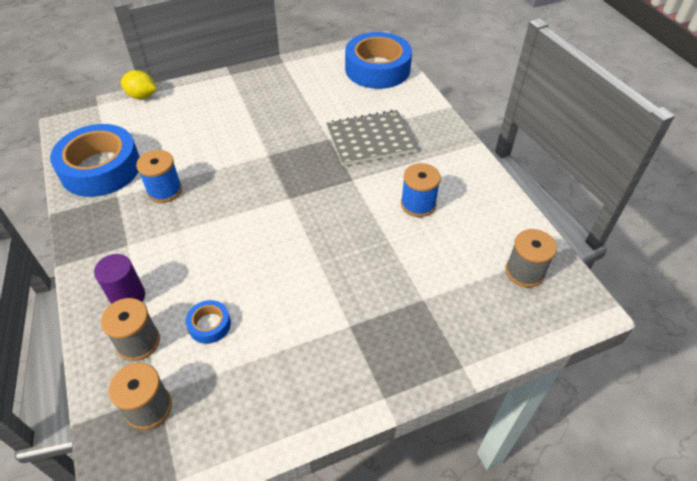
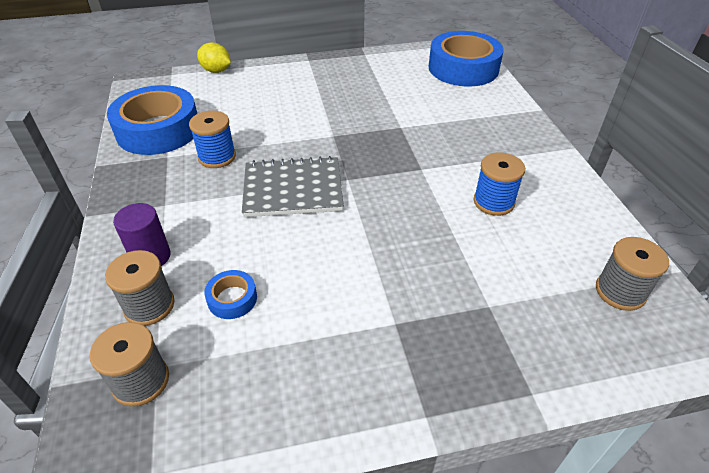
camera: 10 degrees right, 5 degrees down
(370, 139) = (447, 132): grey notebook -> grey notebook (293, 189)

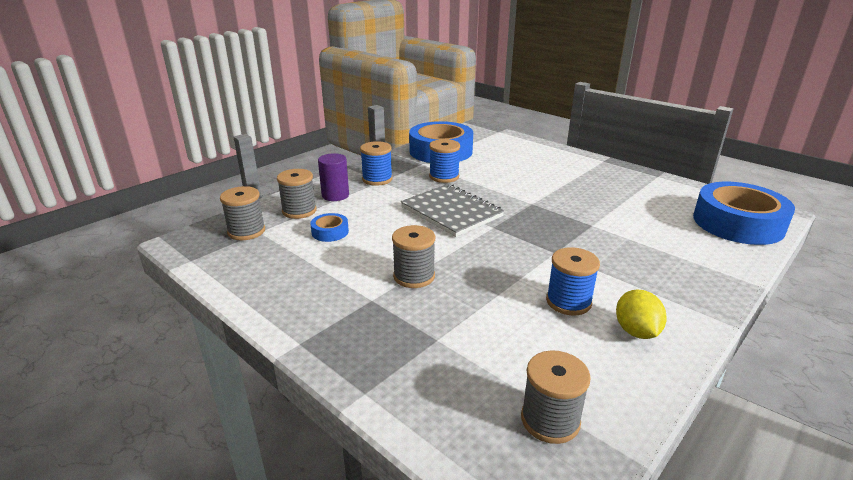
camera: 55 degrees right, 15 degrees down
(157, 205) = (377, 179): none -> blue spool
(216, 71) = (527, 140): yellow lemon -> yellow lemon (636, 331)
(382, 273) = (414, 276): none -> grey spool

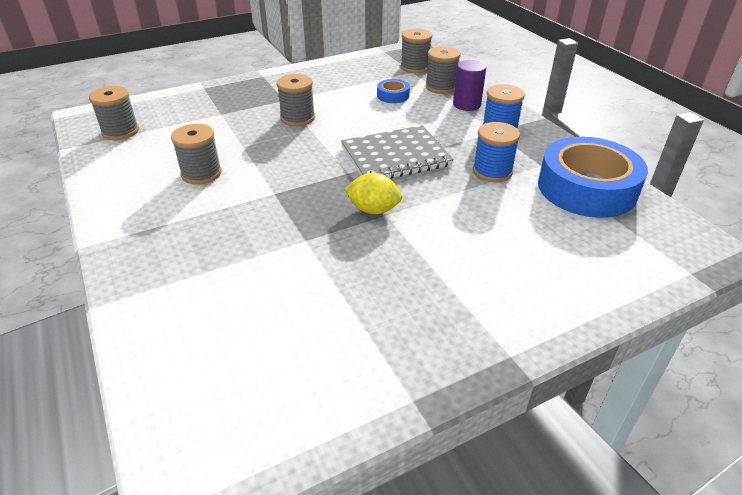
camera: 110 degrees right, 10 degrees up
(568, 302) = (201, 174): blue spool -> grey spool
(636, 331) = (138, 191): yellow lemon -> yellow lemon (373, 210)
(737, 223) = (203, 393): blue tape -> none

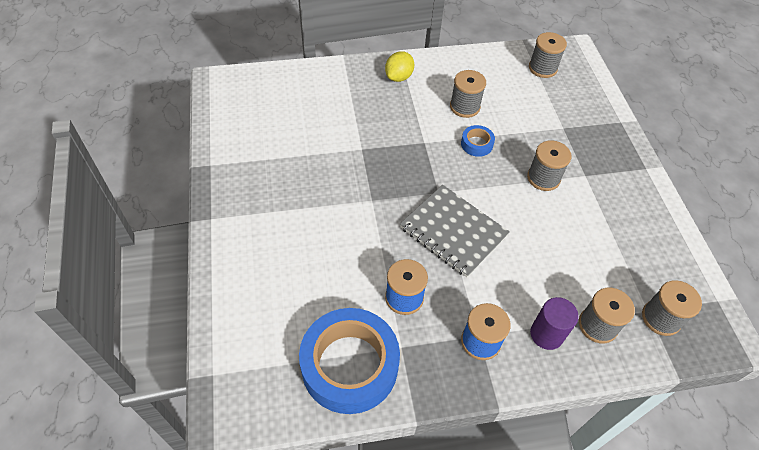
camera: 105 degrees right, 15 degrees up
(373, 210) = (380, 194): yellow lemon -> yellow lemon (399, 77)
(393, 95) = (581, 269): blue tape -> blue tape (476, 144)
(395, 156) = (453, 232): grey notebook -> grey notebook turned 45 degrees counterclockwise

